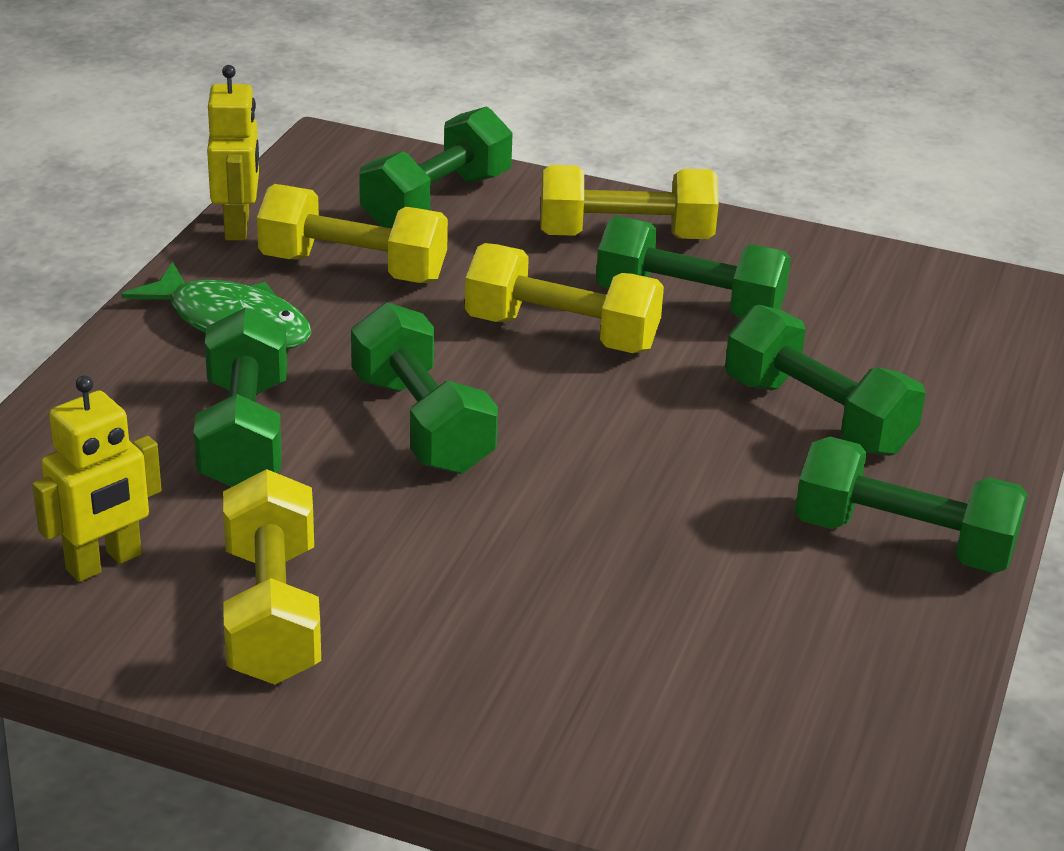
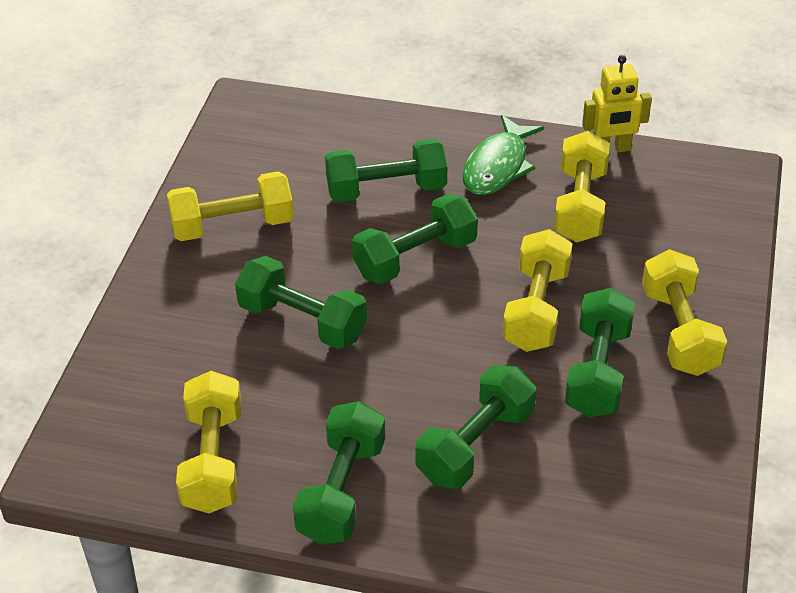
camera: 85 degrees right, 10 degrees up
(104, 563) = (264, 162): yellow robot -> none
(436, 201) = (685, 232): green dumbbell -> green dumbbell (302, 321)
(843, 669) = (213, 460): none -> yellow dumbbell

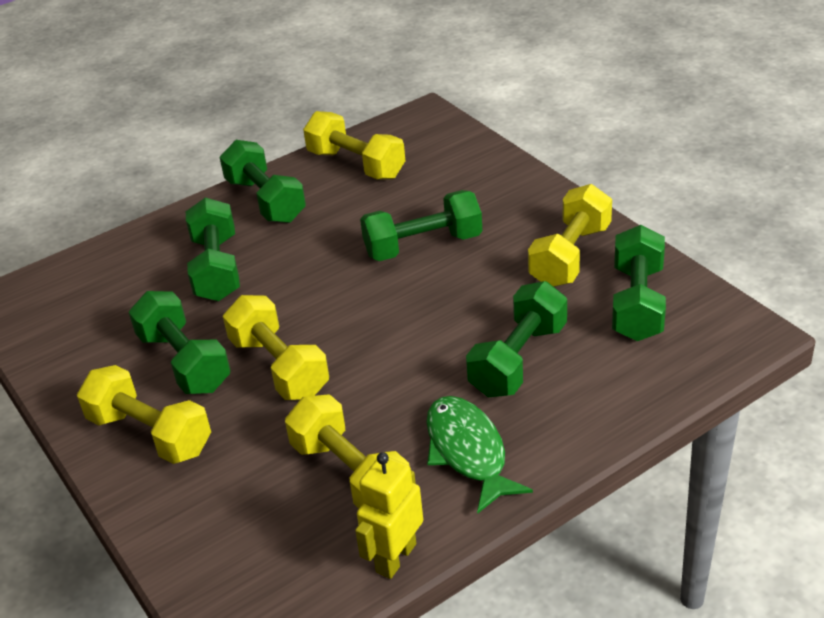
camera: 135 degrees right, 5 degrees down
(415, 258) = (416, 332): green dumbbell -> green dumbbell (637, 303)

